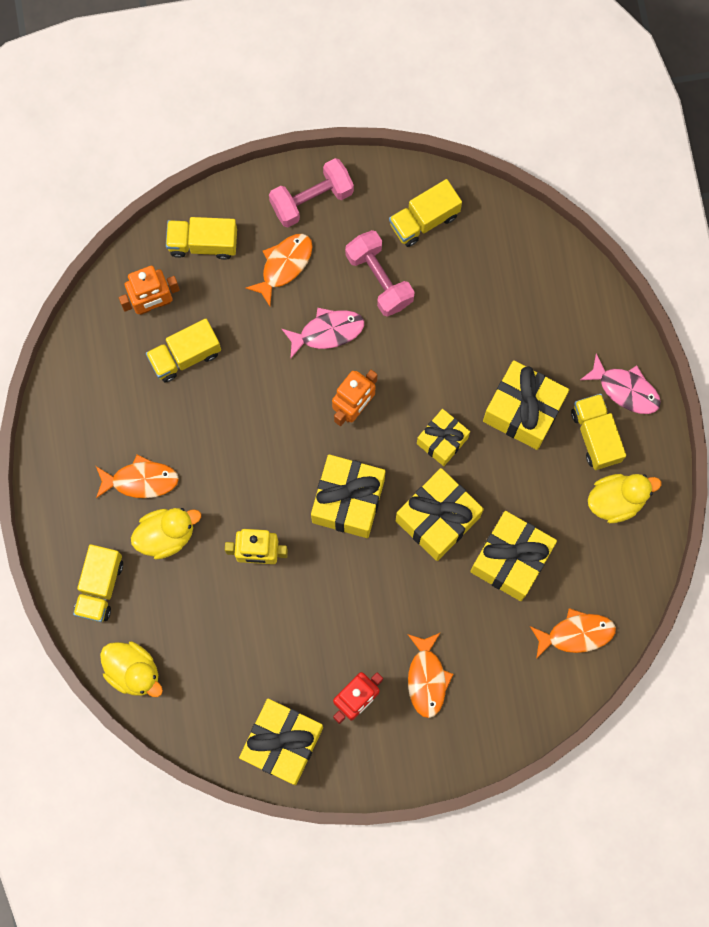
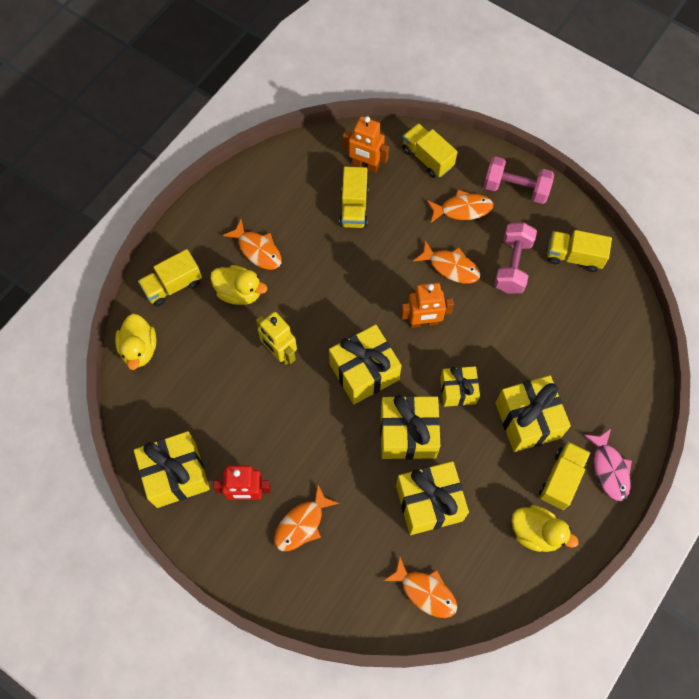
camera: 45 degrees right, 10 degrees down
(185, 356) = (354, 207): yellow truck -> yellow truck turned 105 degrees counterclockwise
(327, 331) = (451, 267): pink fish -> orange fish

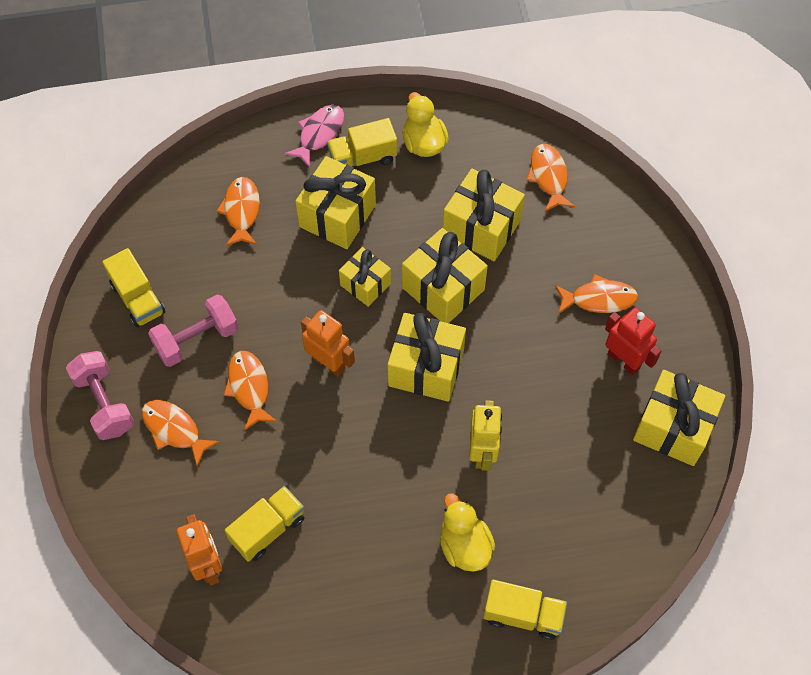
camera: 135 degrees left, 5 degrees down
(139, 349) = (612, 577): yellow duck -> none
(258, 250) = (405, 573): orange fish -> orange fish (241, 211)
(427, 158) = (142, 512): yellow truck -> none

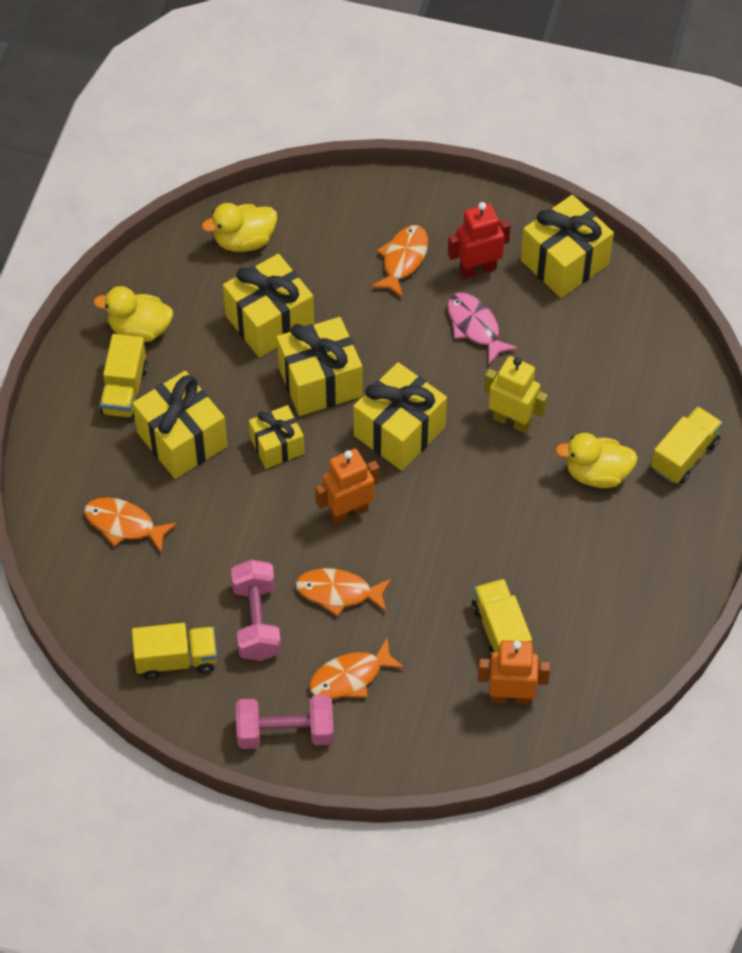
camera: 65 degrees left, 5 degrees down
(319, 134) = (70, 417): pink fish -> pink fish (475, 326)
(548, 177) = (244, 241): orange fish -> yellow duck

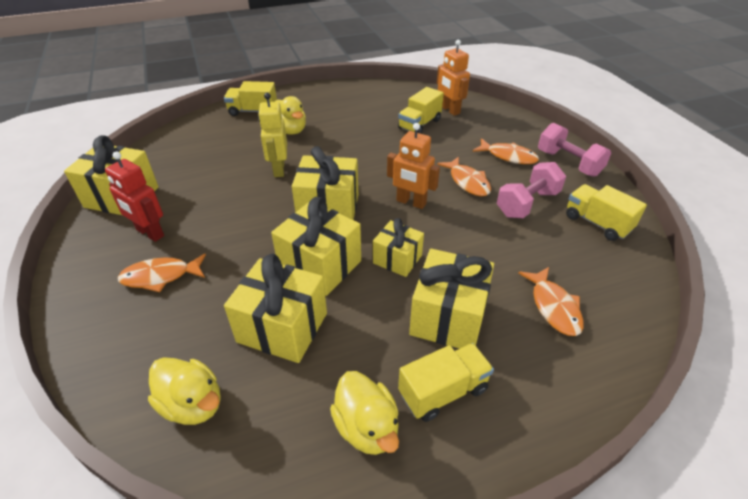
camera: 125 degrees left, 15 degrees down
(475, 326) = (209, 213): pink fish -> none

